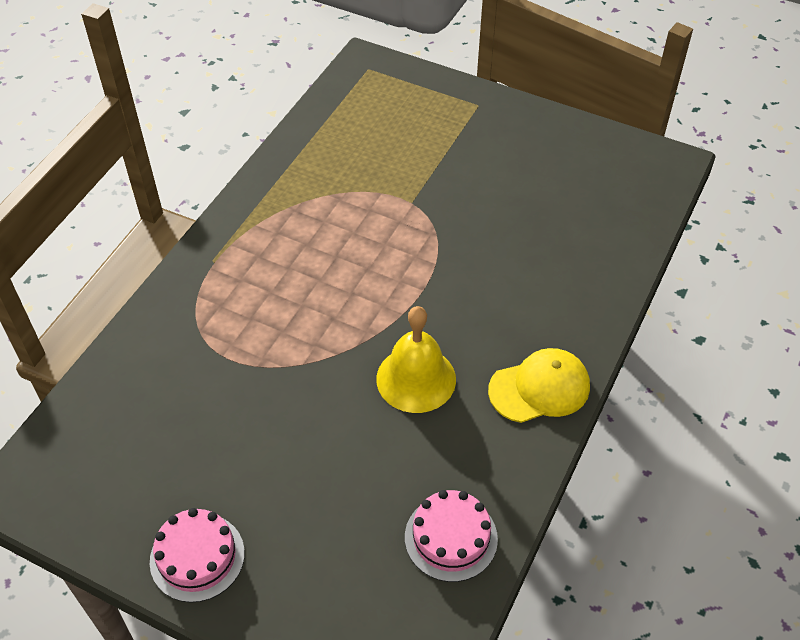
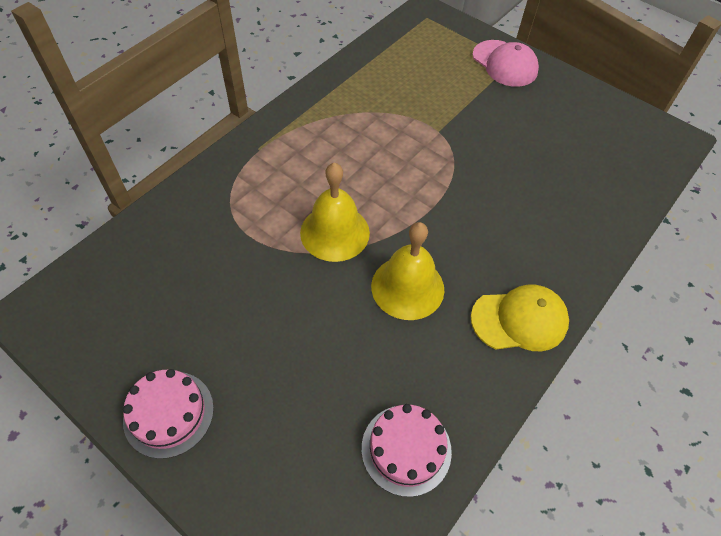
camera: 10 degrees right, 5 degrees up
(323, 337) = (335, 232): none -> yellow bell
(469, 109) = (505, 64): none -> pink cap

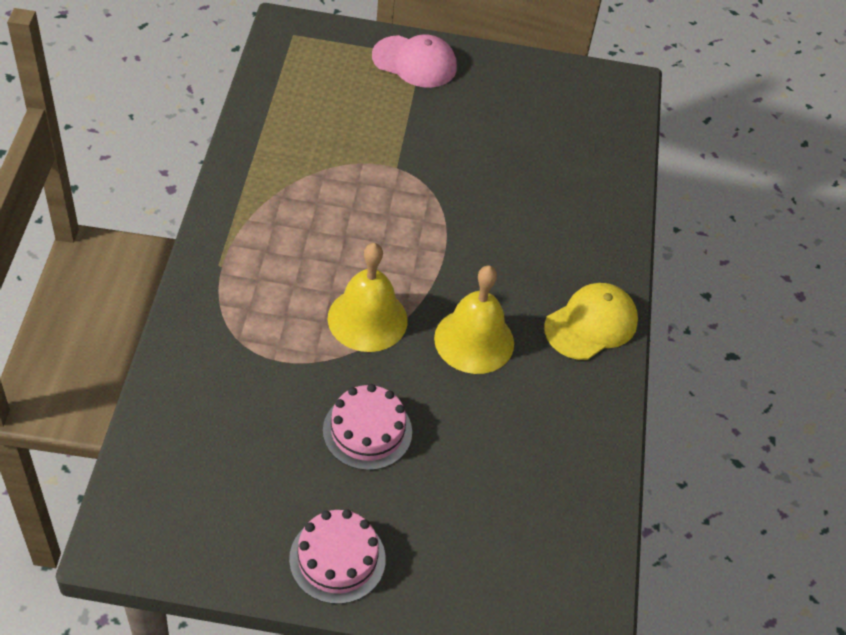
camera: 35 degrees left, 5 degrees down
(406, 449) = (567, 480): pink cake -> pink cake (367, 431)

